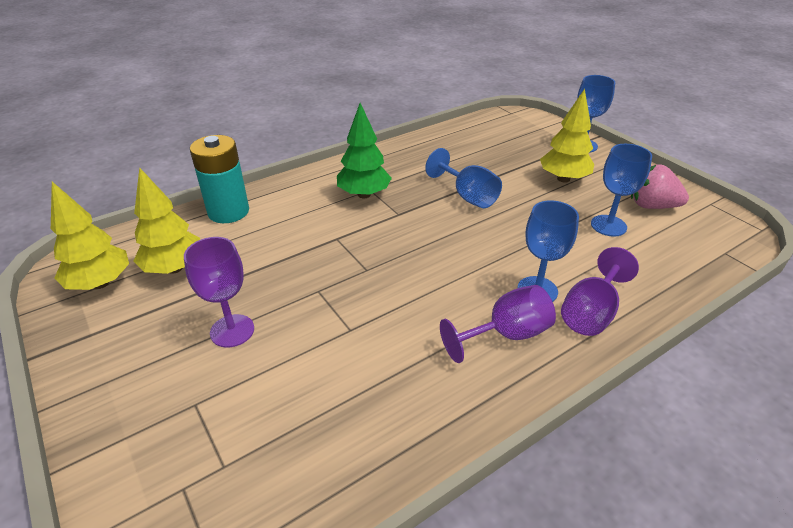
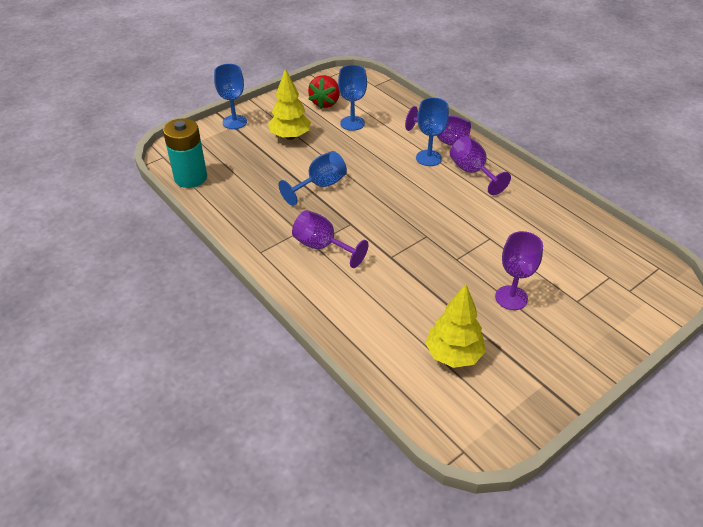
camera: 95 degrees left, 5 degrees up
(100, 283) = (487, 403): yellow tree -> none
(228, 212) = (362, 339): turquoise battery -> turquoise battery (191, 178)
(364, 194) = (322, 246): green tree -> purple goblet
(652, 206) = (325, 103): pink strawberry -> red strawberry

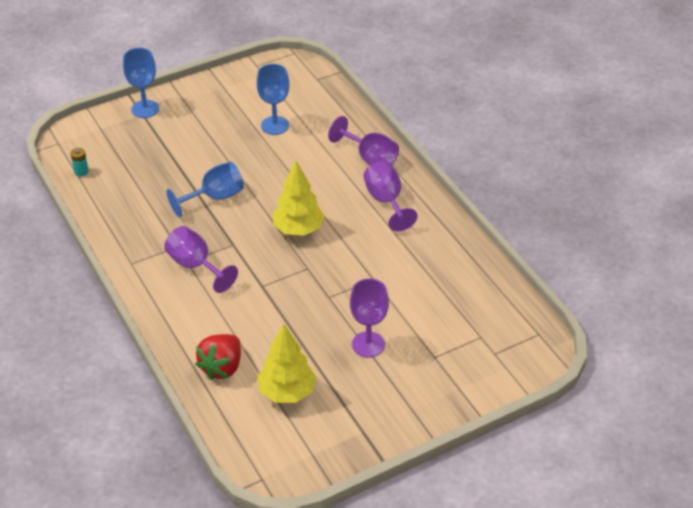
camera: 10 degrees right, 0 degrees up
(191, 178) = (81, 171): turquoise battery -> turquoise battery, size x0.40
(290, 136) = (201, 134): yellow tree -> yellow tree (298, 229)
(325, 103) = (253, 96): red strawberry -> red strawberry (222, 367)
(429, 158) = (344, 178): blue goblet -> none

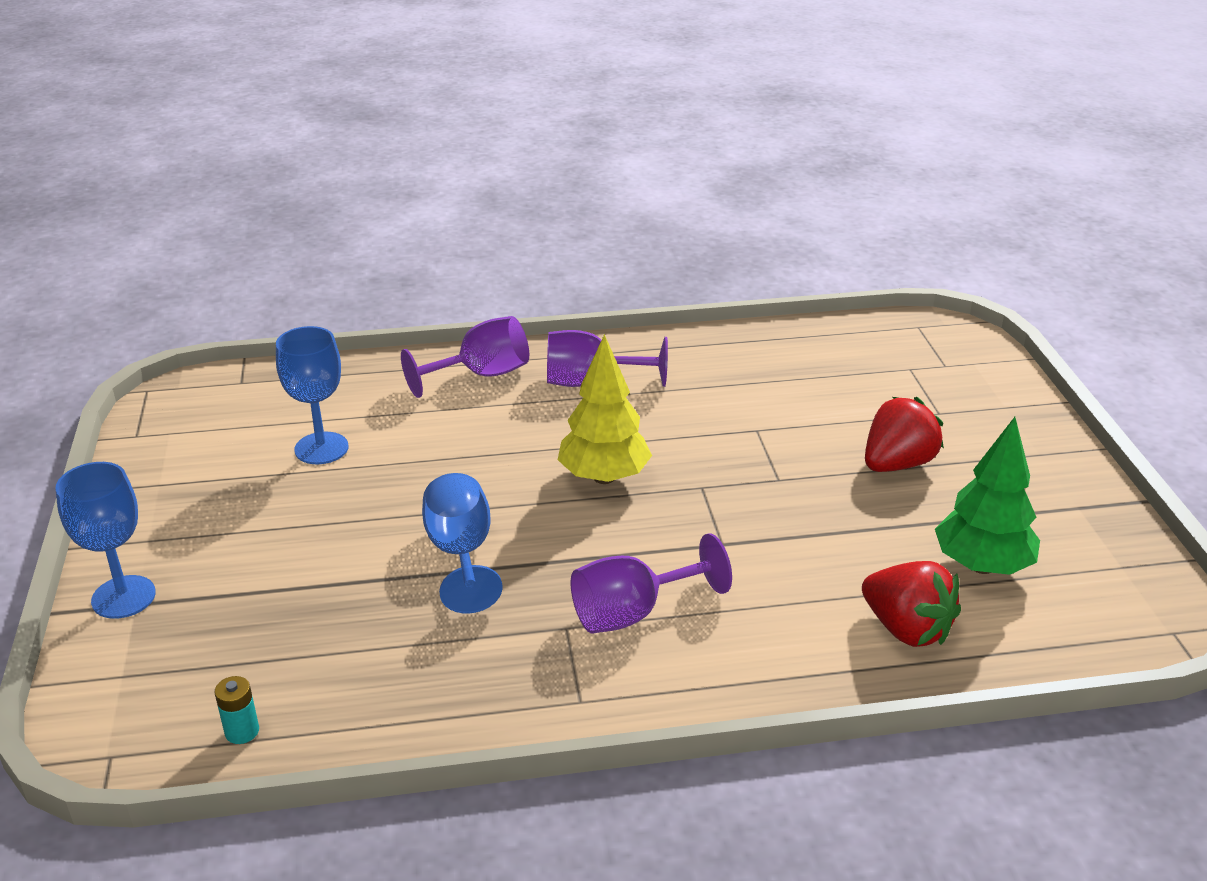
camera: 70 degrees left, 10 degrees down
(287, 392) = (982, 566): yellow tree -> green tree
(368, 344) = (897, 464): purple goblet -> red strawberry

